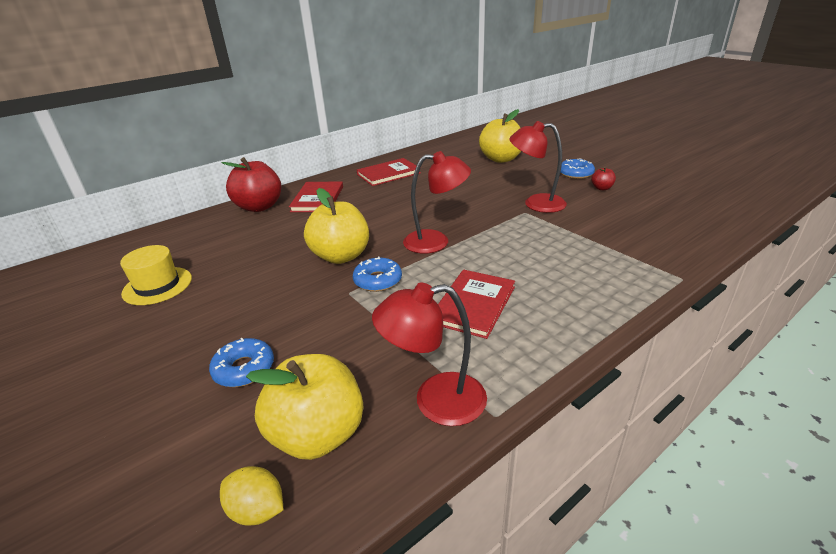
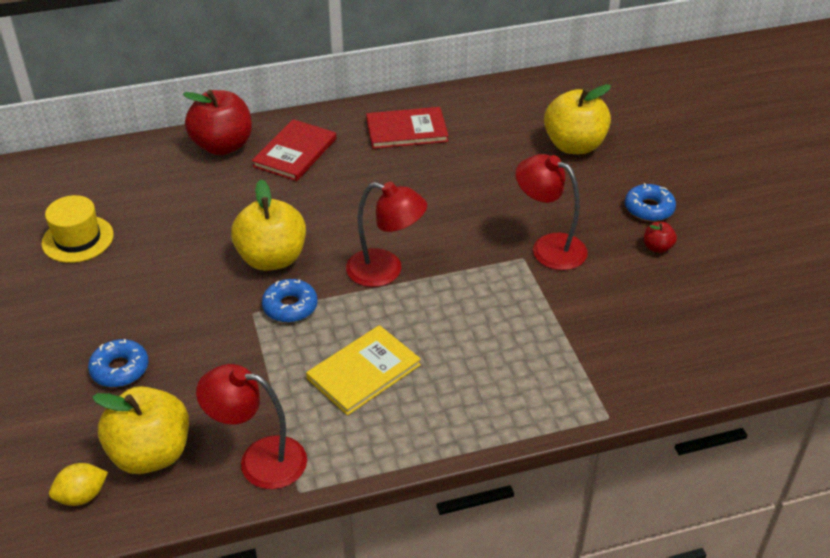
camera: 20 degrees right, 10 degrees up
(257, 510) = (82, 496): yellow lemon -> yellow lemon turned 75 degrees counterclockwise
(473, 305) = (363, 372): red book -> yellow book

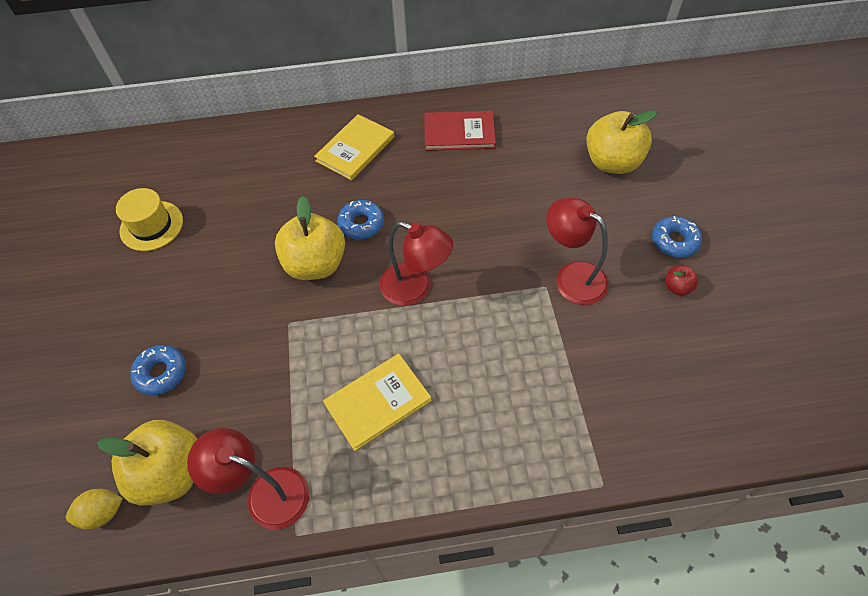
camera: 10 degrees right, 15 degrees up
(223, 146) = (293, 136): red apple -> none
(290, 307) = (323, 320): blue donut -> blue donut (361, 224)
(295, 152) = (355, 149): red book -> yellow book

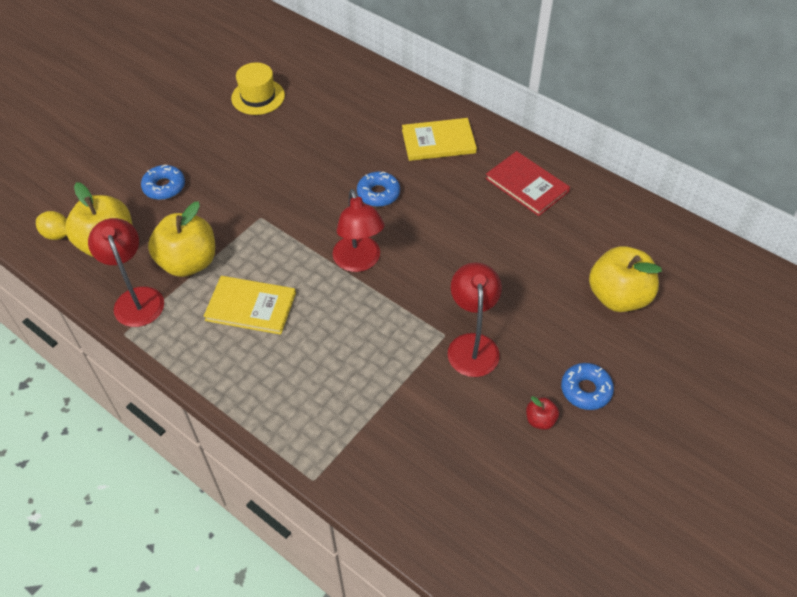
camera: 45 degrees right, 5 degrees down
(315, 264) = (319, 195): yellow apple -> yellow apple (188, 262)

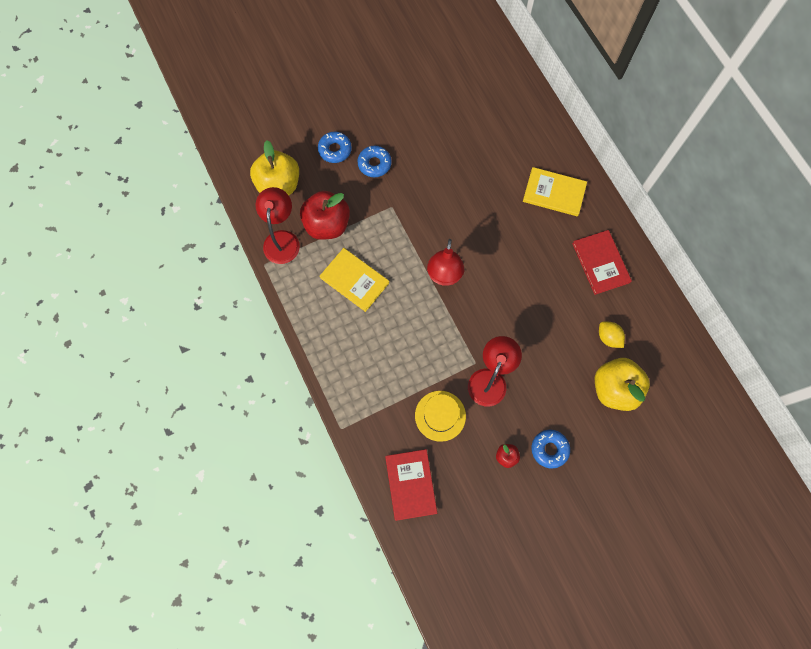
camera: 25 degrees right, 20 degrees up
(57, 234) = (248, 161): yellow lemon -> yellow lemon (608, 337)
(188, 262) = (327, 224): yellow apple -> red apple
(258, 97) = (436, 90): yellow hat -> yellow hat (440, 415)
(378, 194) = (485, 222): blue donut -> blue donut (374, 164)
(440, 507) = (410, 484): none -> red book

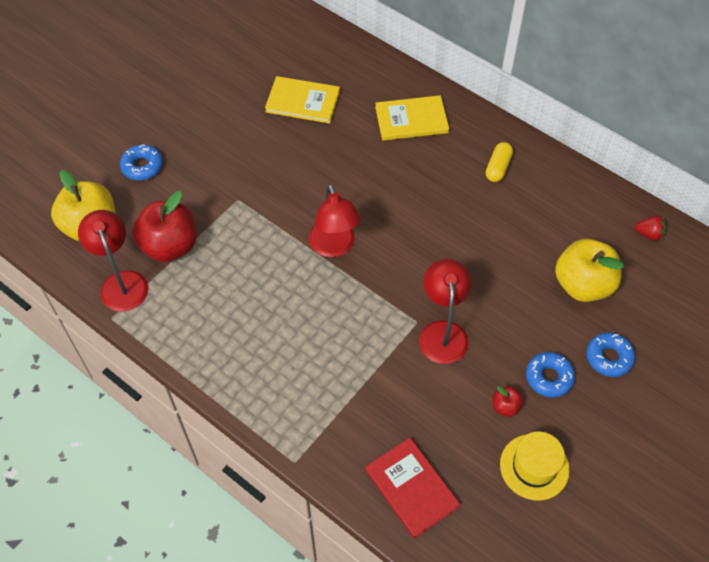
camera: 25 degrees left, 15 degrees down
(354, 280) = (231, 291): yellow book -> yellow book (303, 101)
(374, 164) = (196, 164): blue donut -> blue donut (609, 357)
(440, 415) = (406, 395): yellow hat -> yellow hat (534, 467)
(600, 263) = (498, 167): red book -> yellow capsule
(608, 337) = (547, 236): yellow lemon -> none
(689, 370) = (649, 234): none -> red strawberry

